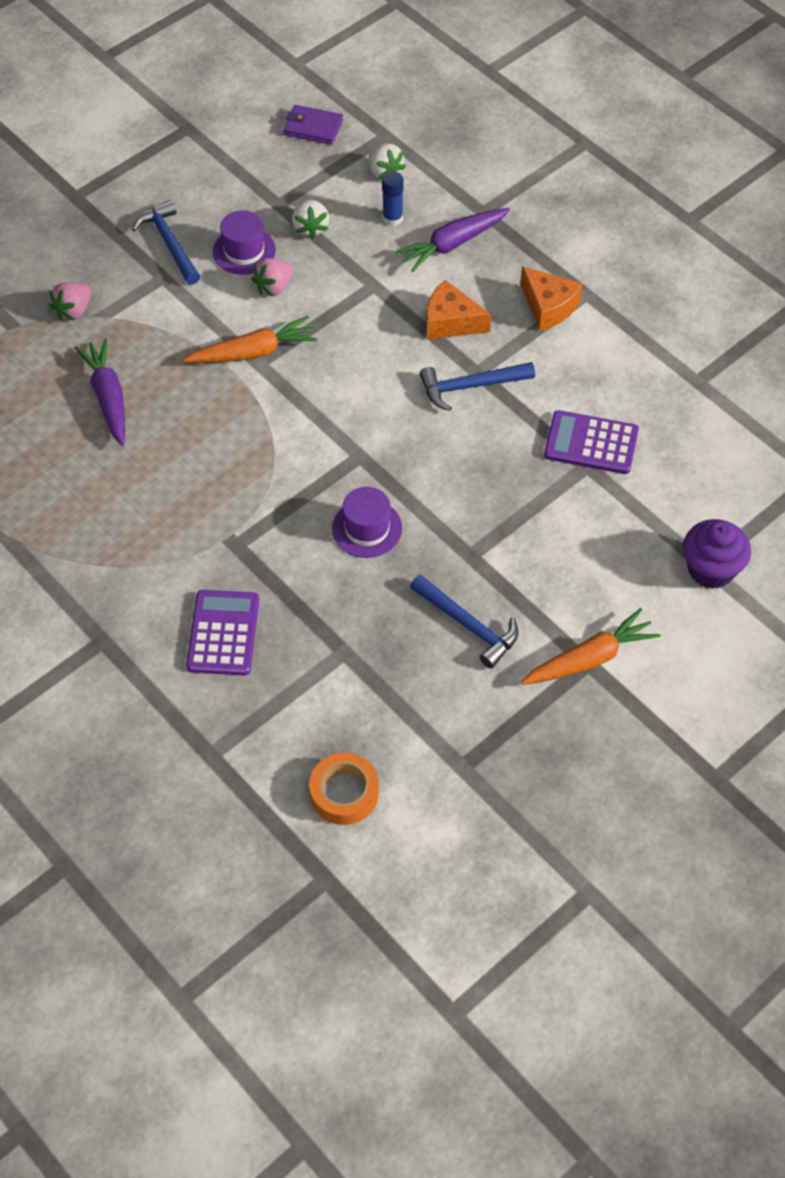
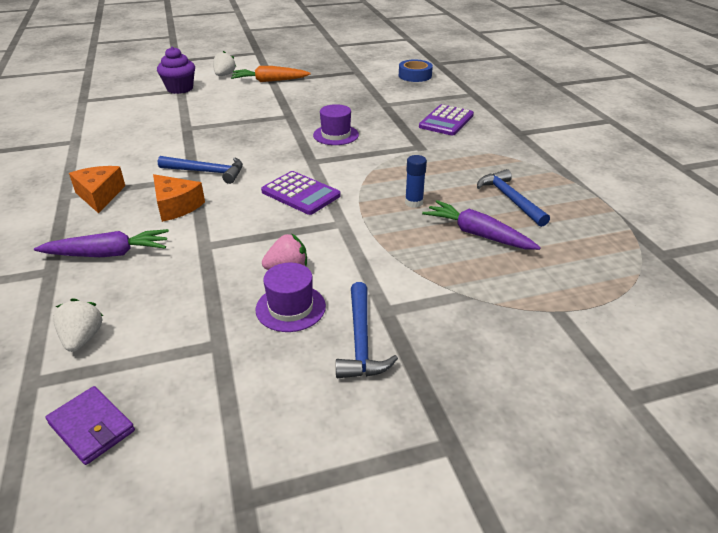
camera: 155 degrees left, 20 degrees down
(73, 311) = (490, 307): pink strawberry -> none
(108, 397) = (477, 234): purple carrot -> purple carrot turned 120 degrees clockwise
(253, 352) = (341, 230): orange carrot -> none
(310, 228) = (210, 308): white strawberry -> white strawberry (224, 75)
(344, 793) = (415, 75): orange tape -> blue tape
(392, 218) = (129, 291): blue glue stick -> blue glue stick (414, 203)
(468, 625) = (315, 98): blue hammer -> blue hammer (510, 199)
(591, 443) = (171, 134): purple calculator -> purple calculator (300, 194)

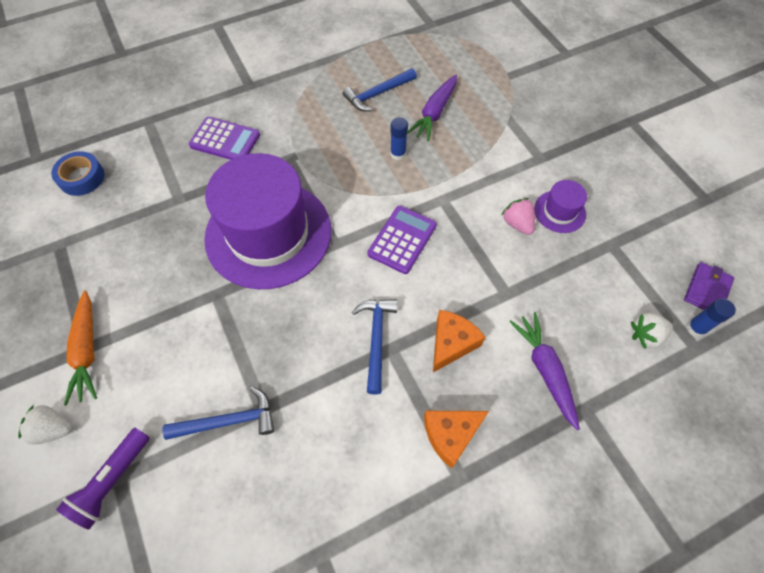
camera: 100 degrees left, 25 degrees up
(53, 391) = (695, 328): none -> blue glue stick
(180, 89) = (112, 481): purple cupcake -> purple flashlight
(336, 135) = (268, 234): purple hat -> purple hat, size x2.40
(361, 341) = (574, 167): blue hammer -> blue hammer (229, 421)

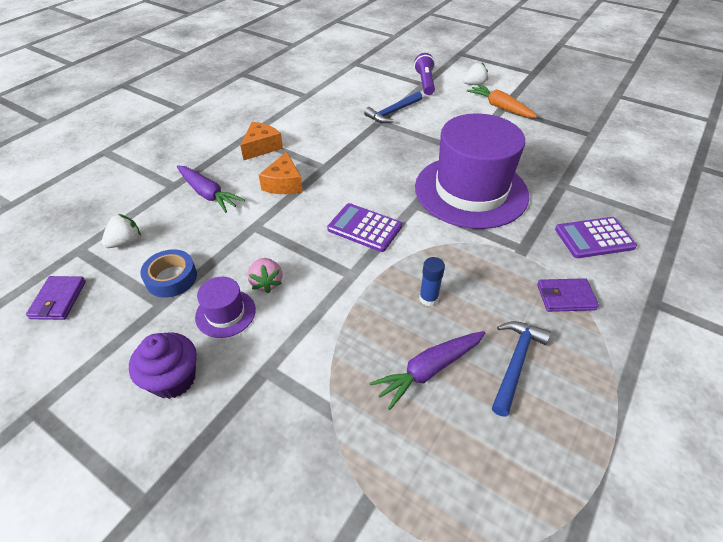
camera: 150 degrees right, 15 degrees down
(82, 178) = (646, 168): blue tape -> blue tape (171, 278)
(302, 113) = (565, 297): none -> purple wallet
(376, 339) = (338, 168): blue hammer -> none
(402, 240) = (364, 228): purple calculator -> purple calculator turned 120 degrees clockwise
(434, 113) = (428, 370): purple carrot -> purple carrot turned 120 degrees counterclockwise
(517, 224) = (267, 283): pink strawberry -> pink strawberry turned 45 degrees clockwise
(608, 179) = (173, 379): none -> purple cupcake
(695, 328) = (77, 264): blue glue stick -> none

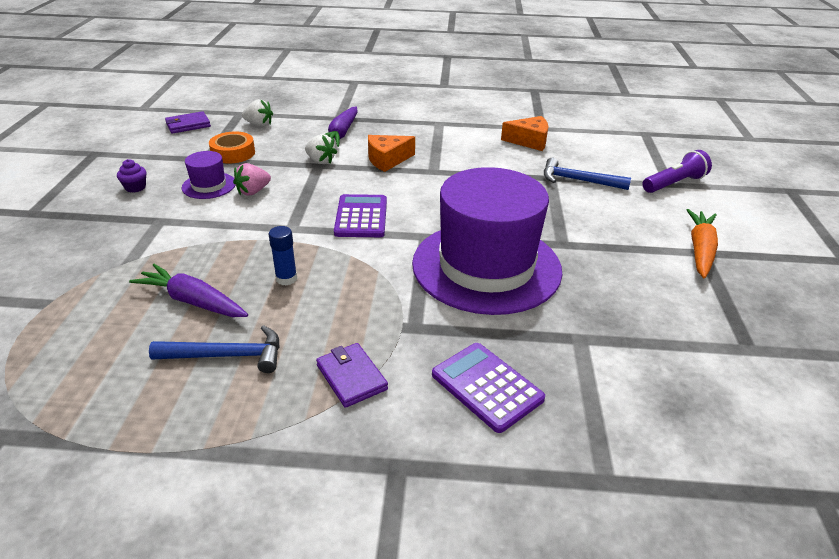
camera: 60 degrees right, 10 degrees down
(171, 278) = (233, 153): blue tape -> orange tape
(173, 379) = (135, 187): purple cupcake -> purple cupcake, size x0.56
(261, 147) = (429, 134): orange cheese -> orange cheese (529, 141)
(474, 84) = (726, 218): white strawberry -> white strawberry (320, 161)

